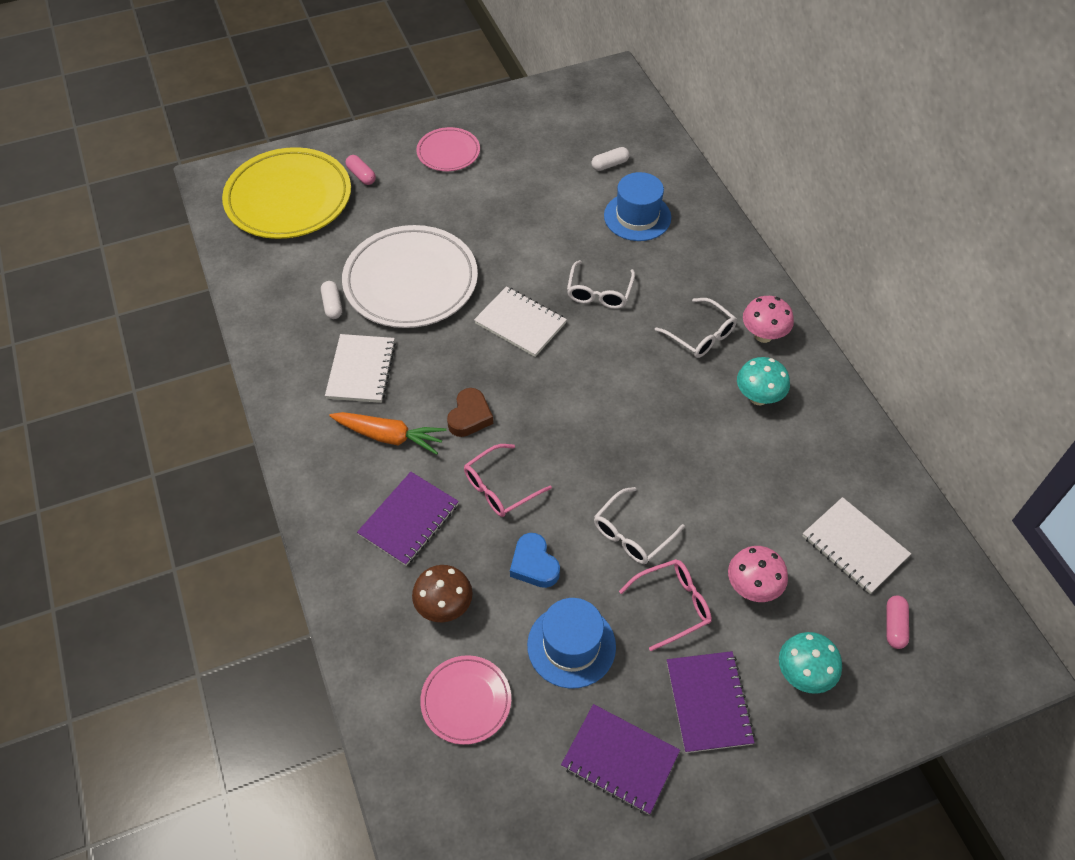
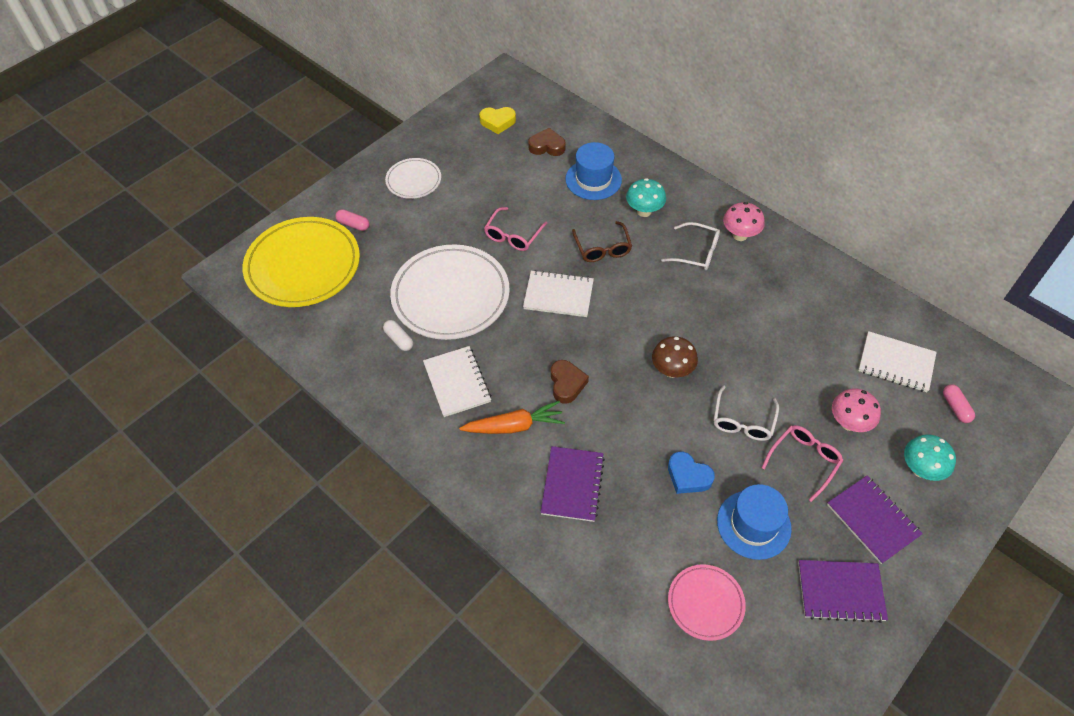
camera: 25 degrees left, 0 degrees up
(444, 606) = (643, 539): brown mushroom -> brown mushroom (672, 370)
(448, 152) = (413, 180): pink plate -> white plate
(500, 488) = (625, 429): pink glasses -> pink glasses (513, 236)
(573, 121) = (497, 122): none -> yellow heart
(599, 293) = (602, 248): white glasses -> brown glasses
(610, 164) = (547, 146): white capsule -> brown heart
(758, 397) = (765, 282): turquoise mushroom -> turquoise mushroom (644, 211)

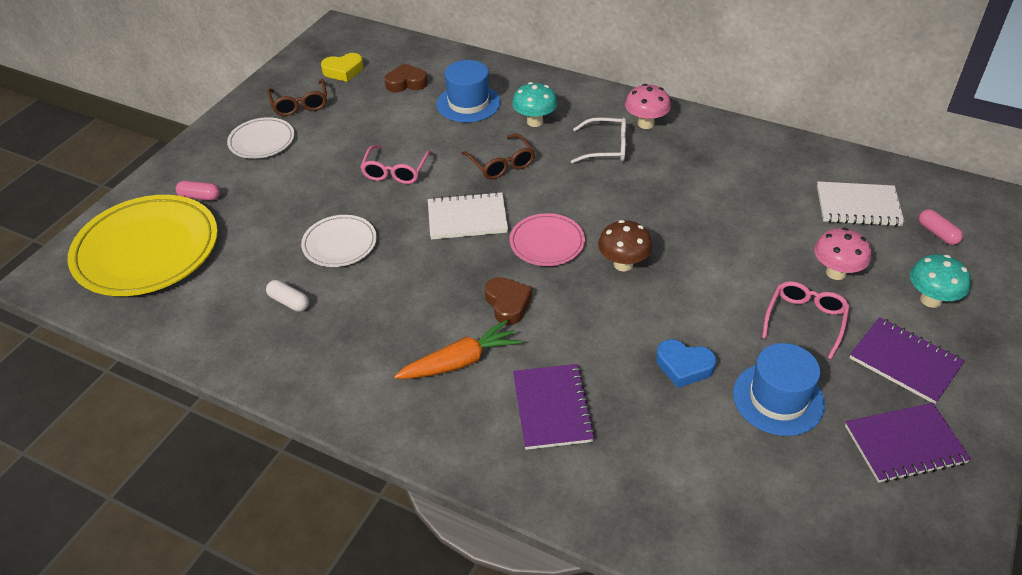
camera: 15 degrees left, 10 degrees down
(450, 295) = (339, 244): white plate -> white plate, size x0.52
(453, 150) = (300, 104): none -> brown glasses
(457, 382) = (375, 331): white notebook -> none
(705, 603) = (759, 498): pink plate -> pink plate (547, 243)
(743, 421) = (722, 297): white glasses -> none

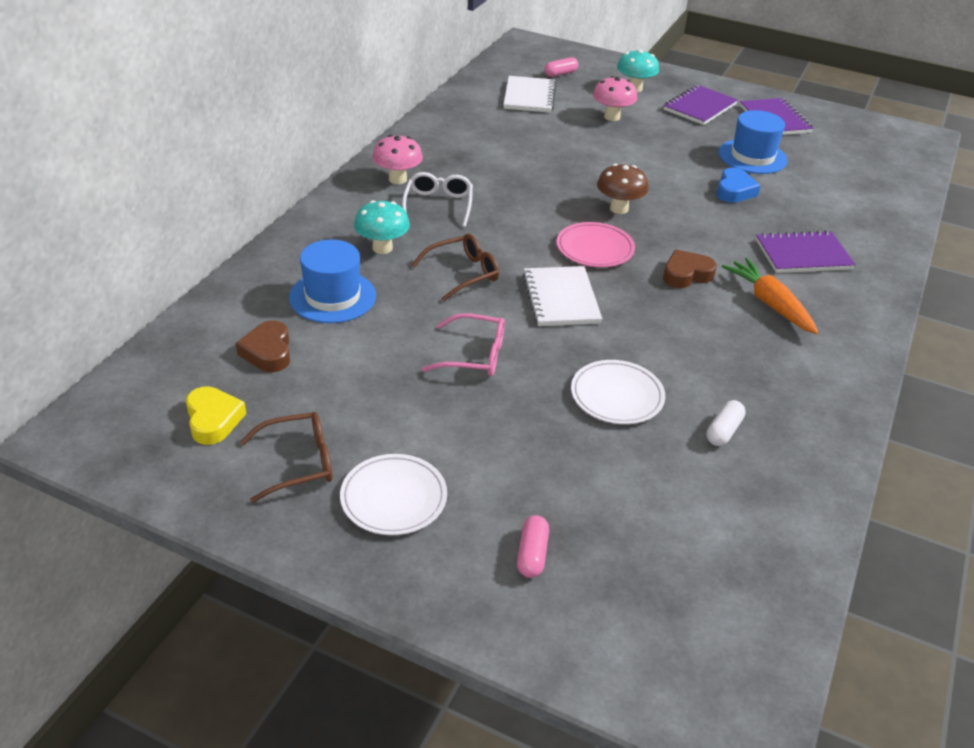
camera: 95 degrees left, 5 degrees down
(147, 250) = (659, 598): yellow plate -> none
(805, 320) = (668, 136): pink glasses -> none

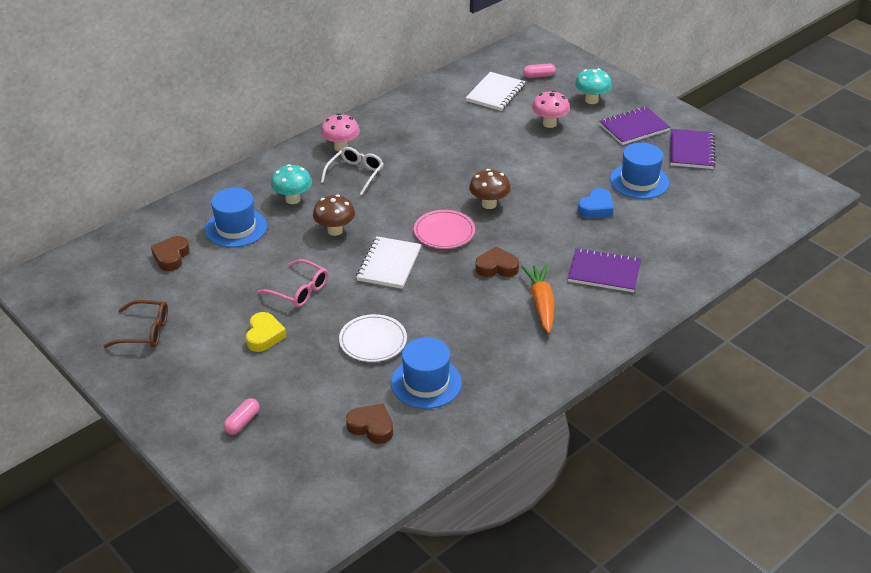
camera: 25 degrees right, 0 degrees up
(213, 420) = (113, 292): yellow heart -> yellow heart (264, 335)
(393, 498) = (185, 367): white plate -> none
(463, 273) = (335, 230): brown glasses -> brown mushroom
(706, 508) = (371, 427): none -> brown heart
(723, 431) = (426, 383): white capsule -> blue hat

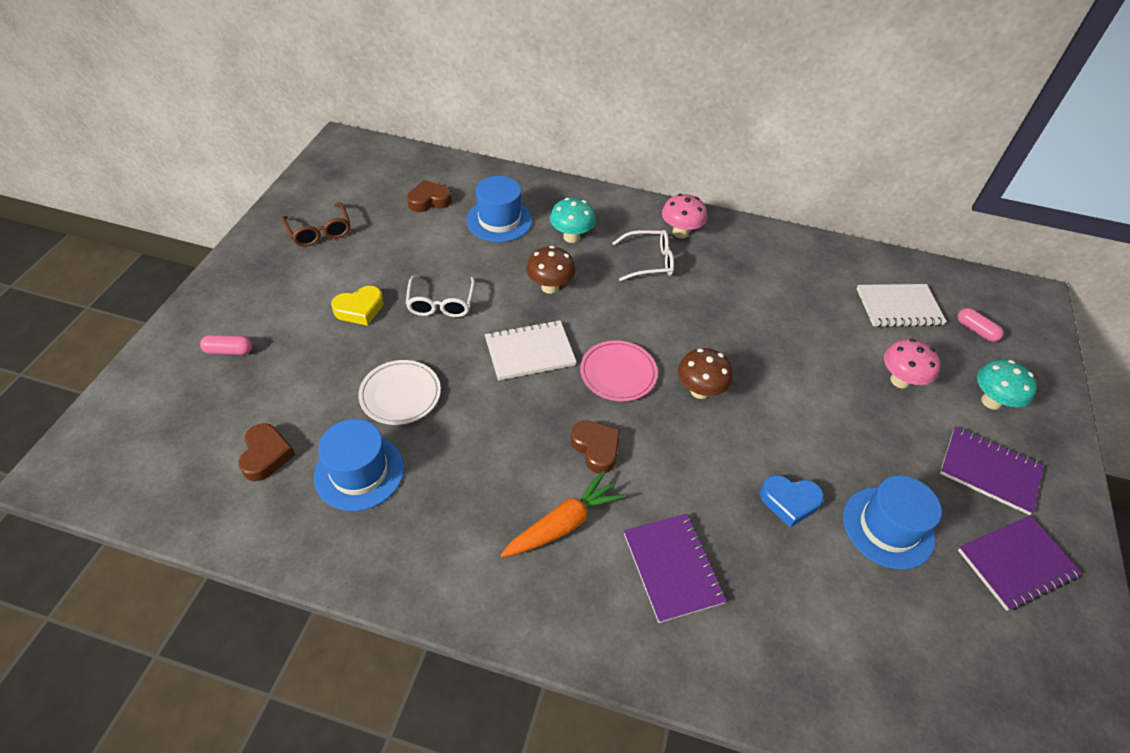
camera: 55 degrees right, 10 degrees up
(299, 290) = (441, 303): pink glasses -> white glasses

